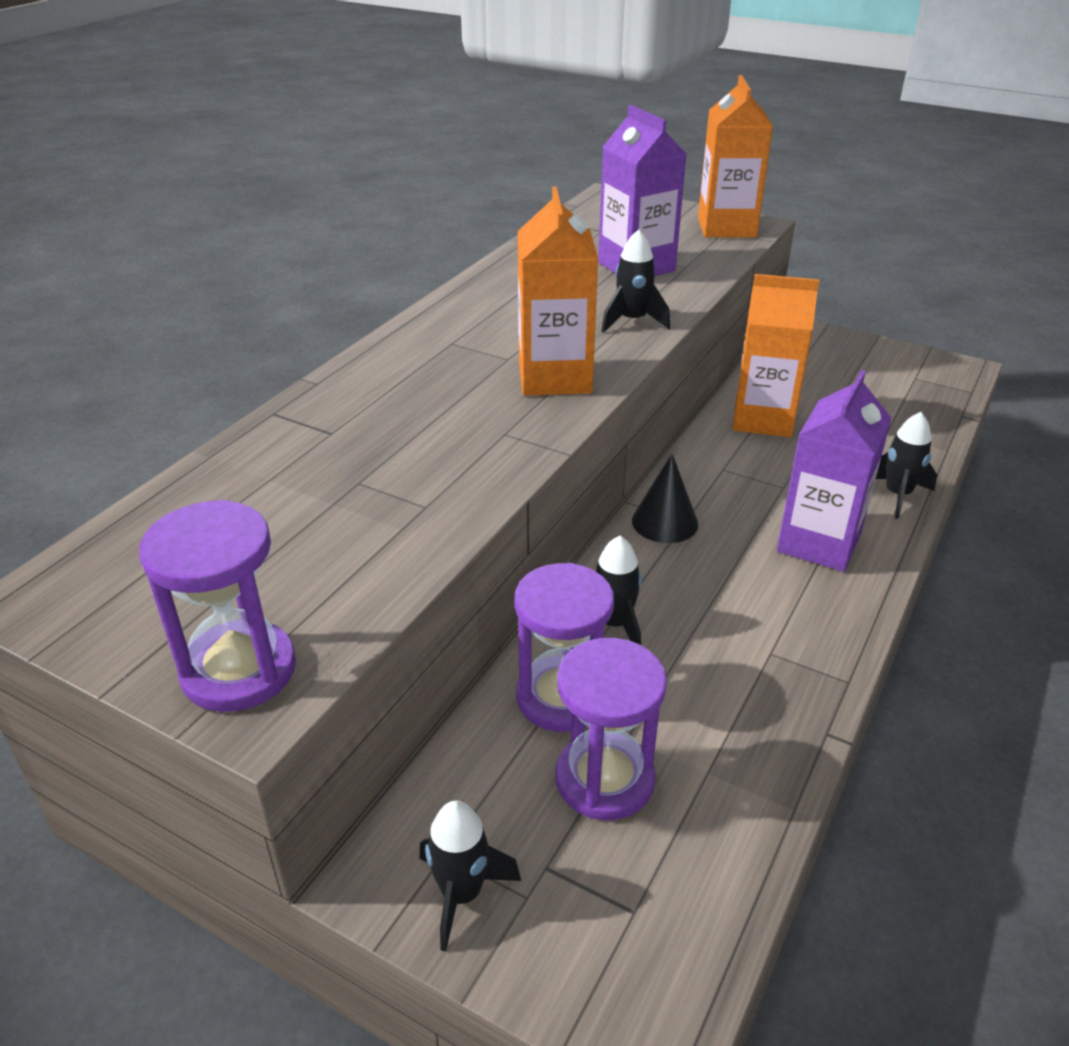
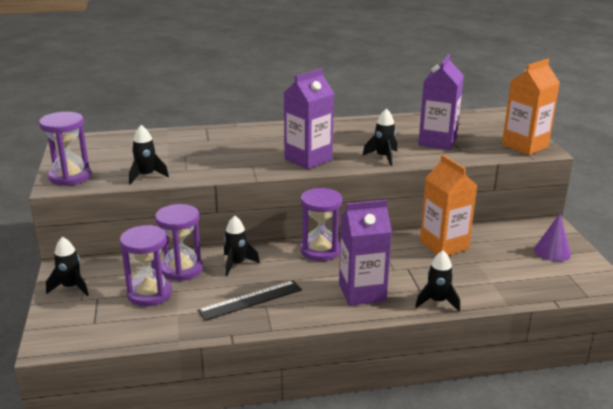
camera: 50 degrees right, 10 degrees down
(386, 563) = (146, 176): none -> black rocket
(554, 377) = (308, 159): orange carton -> purple carton
(665, 522) = (320, 250): black cone -> purple hourglass
(742, 662) = (251, 300): none -> black ruler
(856, 360) = (552, 252): none -> purple cone

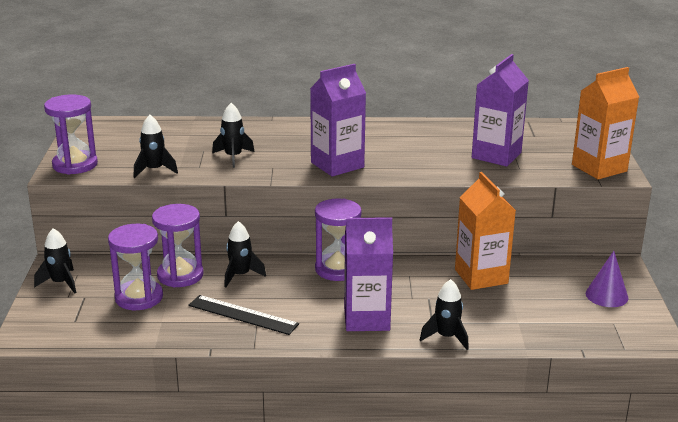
camera: 10 degrees right, 0 degrees up
(251, 300) = (243, 315): black ruler -> black ruler turned 45 degrees clockwise
(383, 157) = (424, 169): black rocket -> black rocket (233, 157)

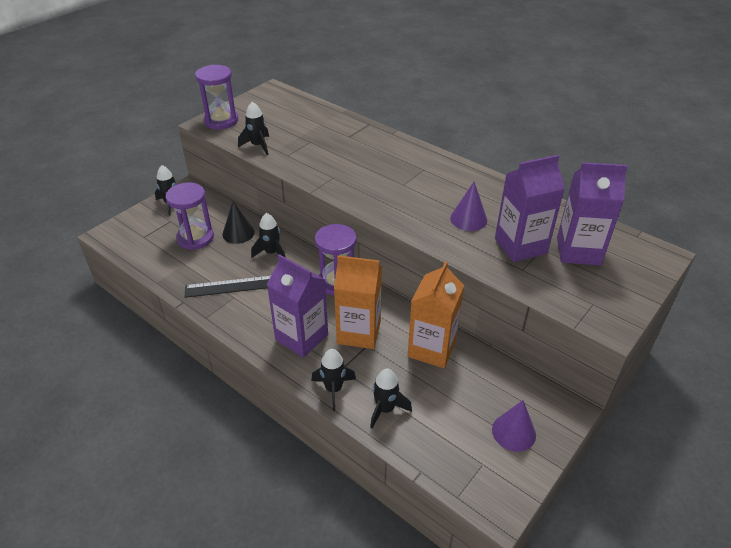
camera: 40 degrees right, 15 degrees up
(180, 275) = (238, 233): purple hourglass -> black cone
(233, 157) = (320, 156): black rocket -> black rocket (385, 409)
(243, 315) = (232, 286): black ruler -> black ruler turned 75 degrees counterclockwise
(337, 165) = (379, 196): purple carton -> purple carton (578, 251)
(433, 153) = (468, 219): none -> purple cone
(599, 168) = (600, 306): orange carton -> orange carton (359, 332)

